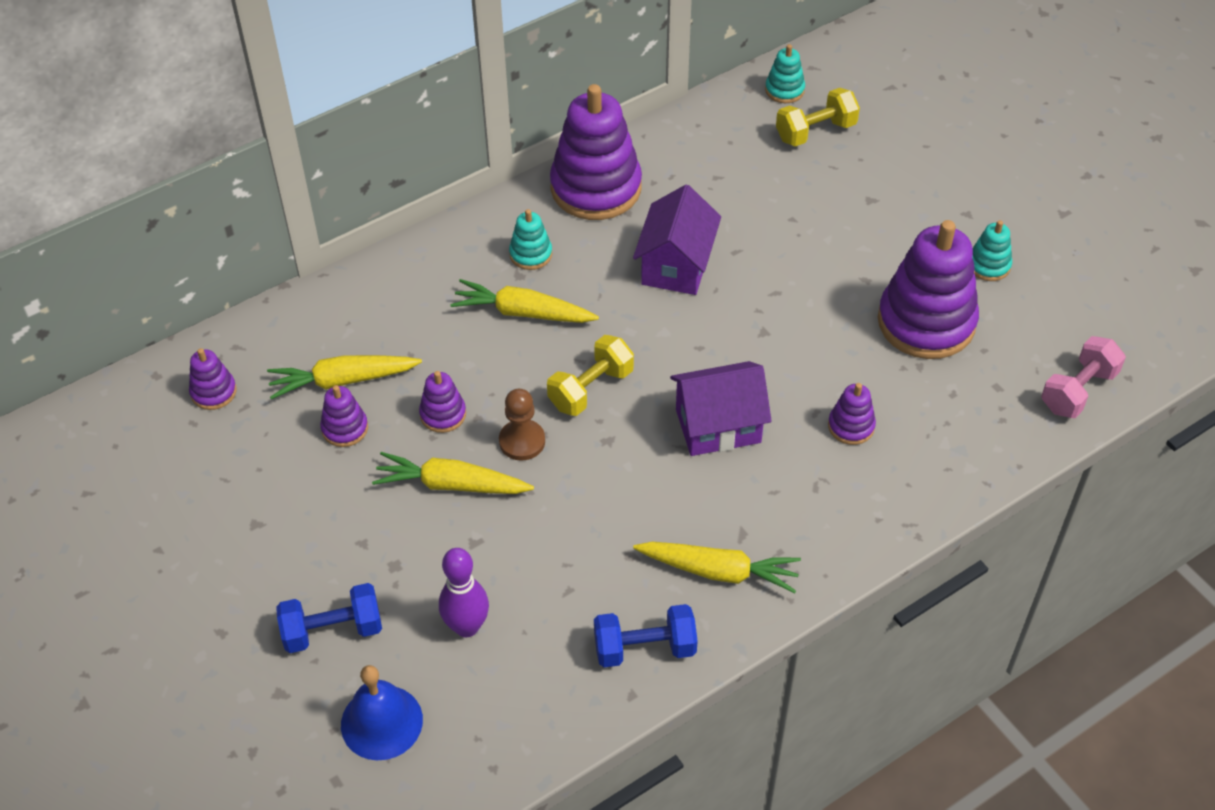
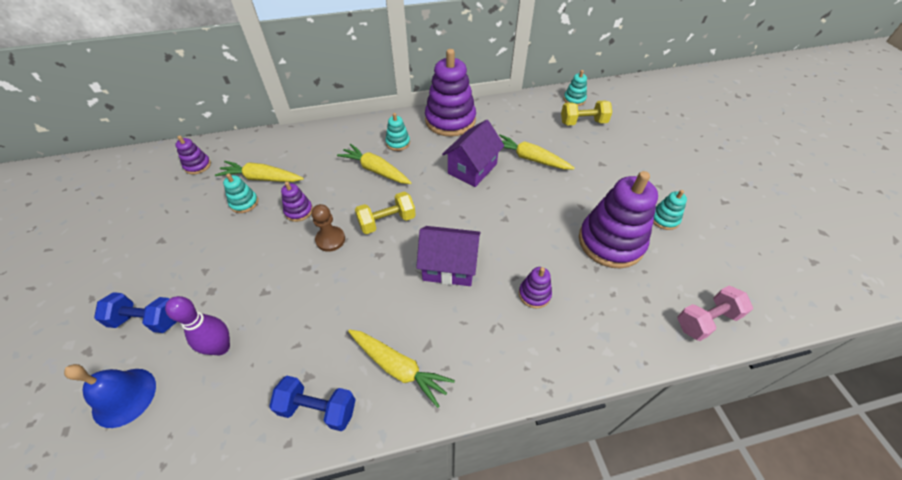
camera: 20 degrees right, 0 degrees up
(345, 428) = (244, 203): purple stacking toy -> turquoise stacking toy
(451, 485) = (275, 252): yellow carrot -> yellow carrot (530, 158)

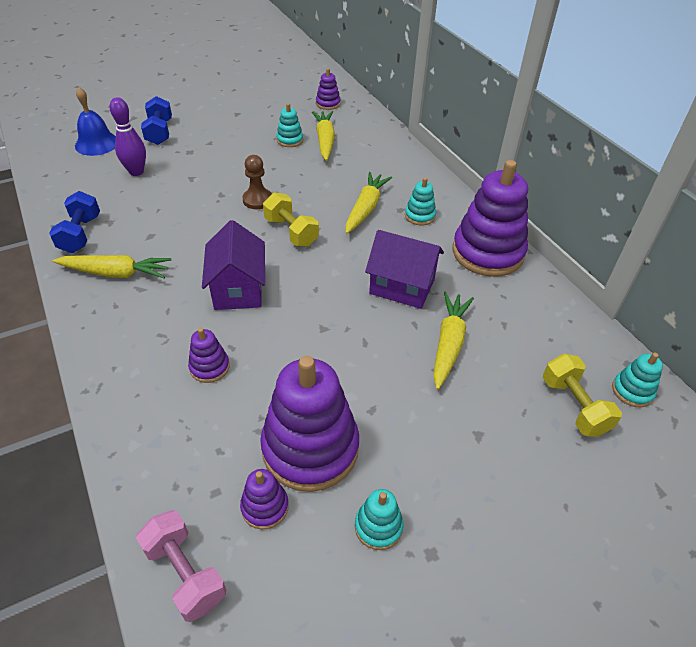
camera: 75 degrees right, 5 degrees down
(299, 211) = (289, 172): purple stacking toy -> purple stacking toy (265, 507)
(399, 367) = (116, 273): yellow carrot -> yellow carrot turned 105 degrees counterclockwise

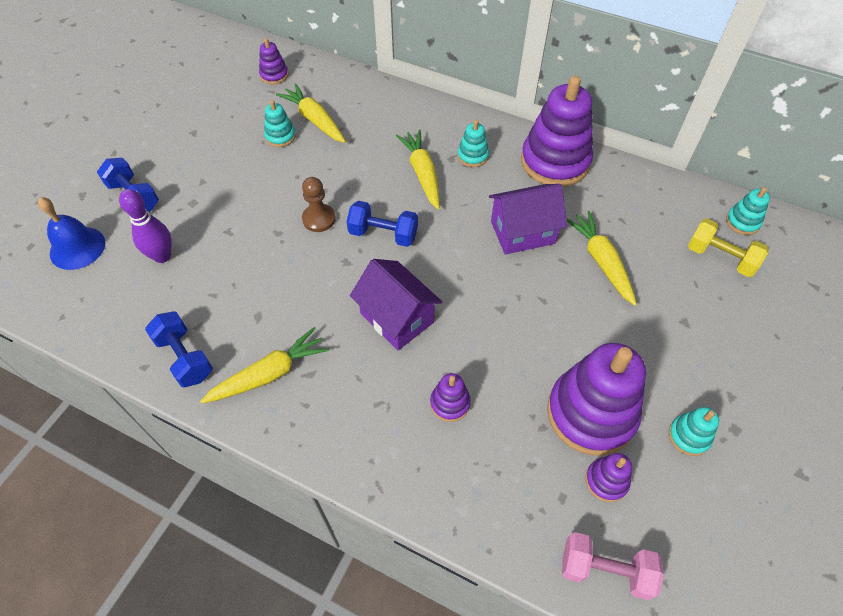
camera: 35 degrees left, 10 degrees up
(291, 232) = (383, 234): yellow dumbbell -> blue dumbbell

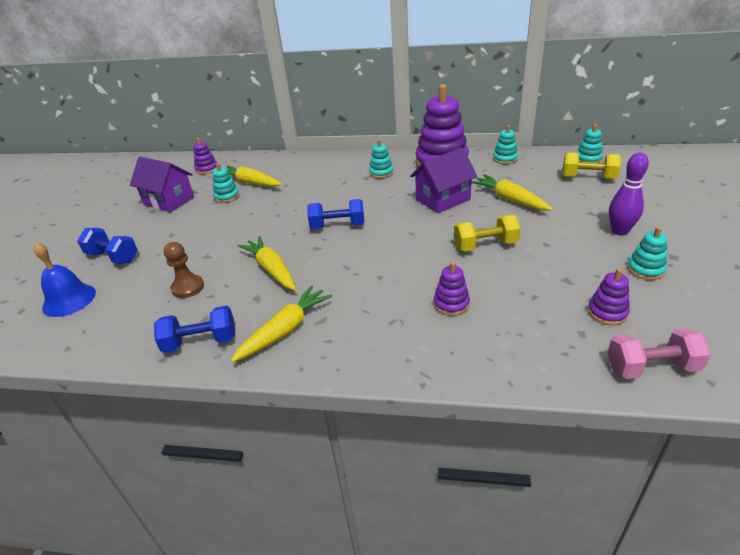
camera: 15 degrees left, 20 degrees down
(162, 256) = (153, 284): purple bowling pin -> purple bowling pin (619, 231)
(185, 357) = (200, 342): blue dumbbell -> blue dumbbell turned 45 degrees counterclockwise
(319, 219) = (281, 231): brown pawn -> brown pawn (188, 287)
(397, 318) = (376, 267): purple house -> purple house (169, 201)
(422, 173) = (349, 189): yellow carrot -> yellow carrot (271, 269)
(531, 329) = (485, 245): none -> yellow dumbbell
(591, 413) = (564, 278): purple stacking toy -> none
(636, 183) = (505, 159): none -> turquoise stacking toy

